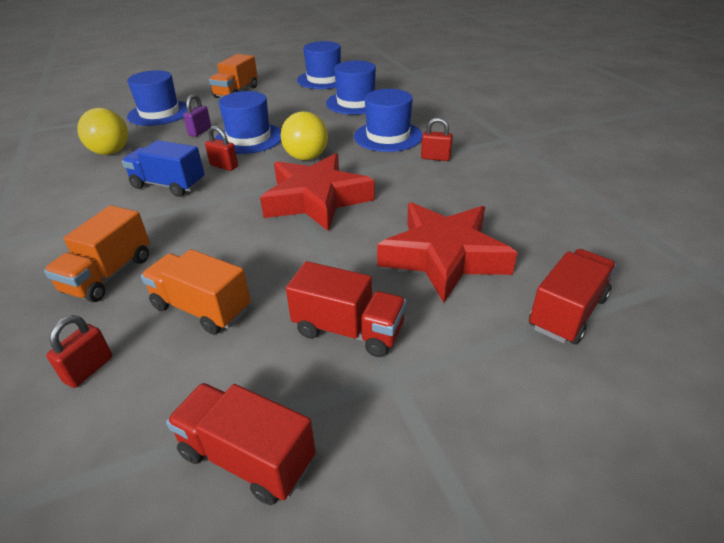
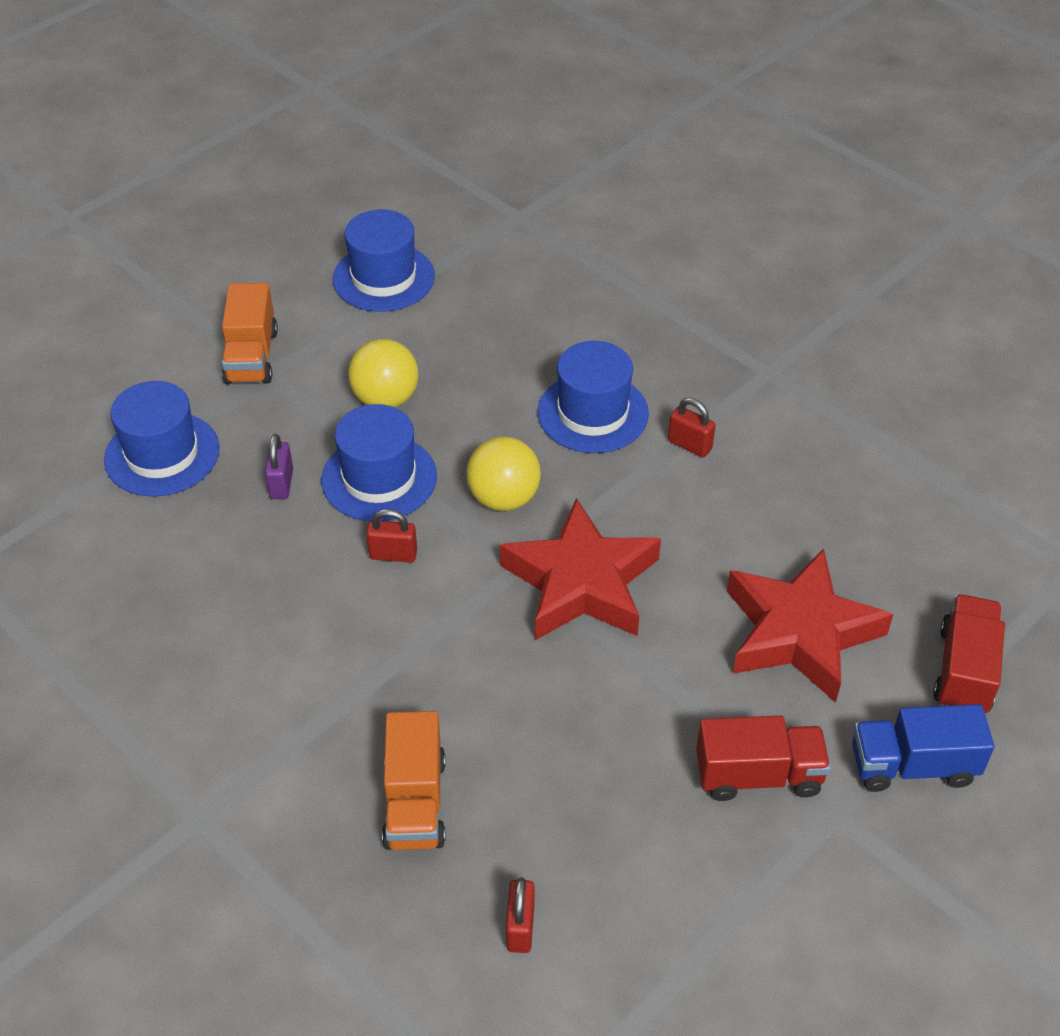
camera: 25 degrees left, 10 degrees up
(110, 152) = (175, 578): yellow ball -> yellow ball (385, 399)
(168, 185) = (343, 621): blue truck -> blue truck (912, 765)
(202, 308) = (576, 807): orange truck -> none
(247, 457) = (758, 947): red truck -> none
(356, 103) = (486, 335): blue hat -> none
(435, 158) = (689, 445): red padlock -> red padlock turned 45 degrees clockwise

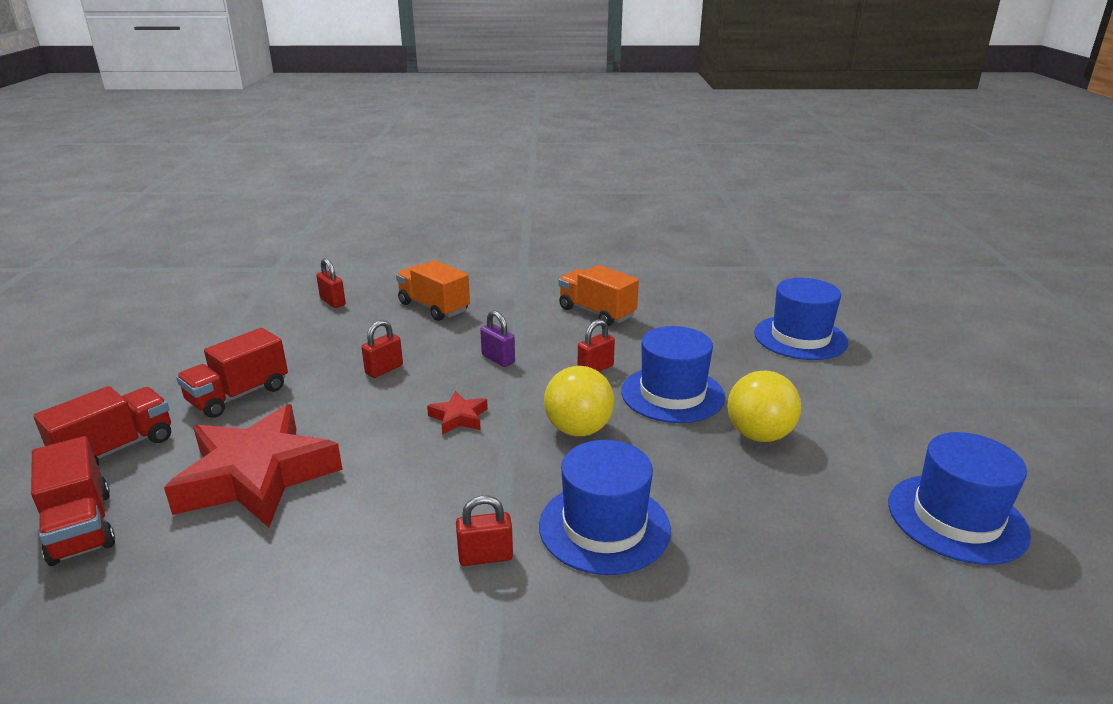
camera: 135 degrees right, 20 degrees down
(251, 356) = (883, 404): orange truck -> orange truck (596, 312)
(281, 484) = (716, 361): purple padlock -> purple padlock (498, 359)
(581, 582) = (459, 418): red star -> red star, size x0.42
(583, 708) = (384, 370): none -> red padlock
(912, 765) = (116, 449): blue truck -> red truck

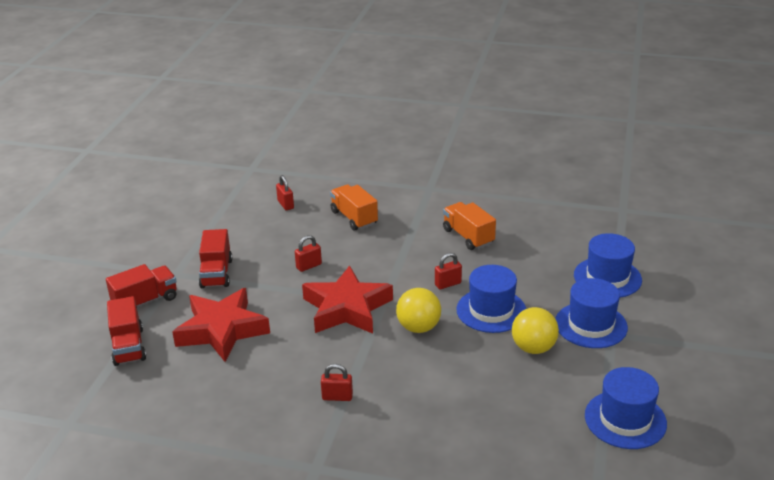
camera: 15 degrees right, 5 degrees up
(238, 395) = (216, 273): red truck -> red truck turned 60 degrees counterclockwise
(459, 418) = (347, 308): red star -> red star, size x2.36
(498, 359) = (385, 267): purple padlock -> none
(604, 527) = (409, 391): blue hat -> blue hat (591, 325)

